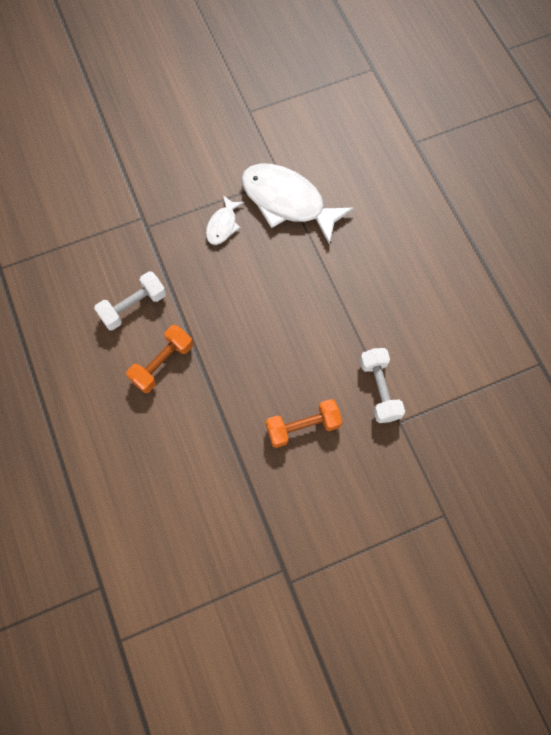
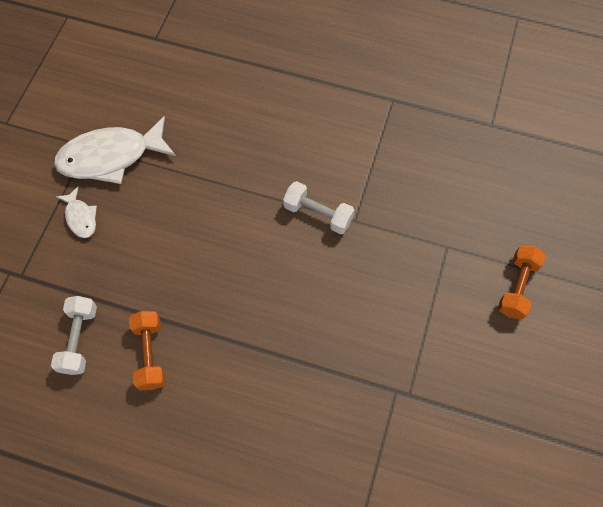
camera: 50 degrees left, 5 degrees down
(303, 427) = (298, 289): orange dumbbell -> orange dumbbell (517, 287)

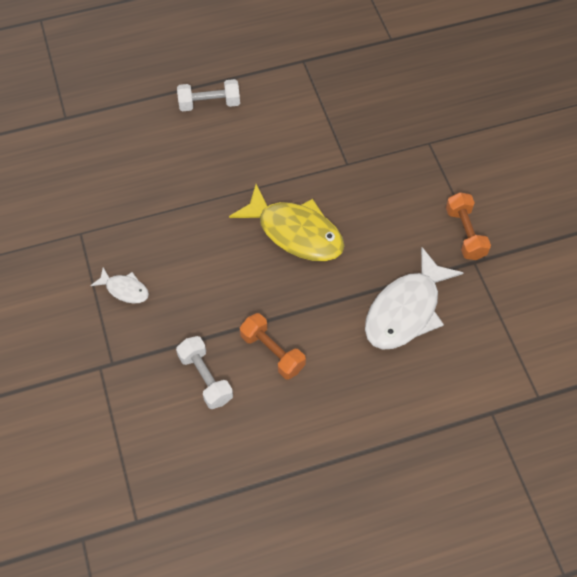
camera: 35 degrees left, 5 degrees down
(110, 157) = (109, 229): white fish -> white fish (406, 310)
(257, 256) = (295, 232): none -> yellow fish
(318, 214) = (316, 175): white dumbbell -> white dumbbell (209, 104)
(517, 287) = (499, 141): orange dumbbell -> orange dumbbell (465, 233)

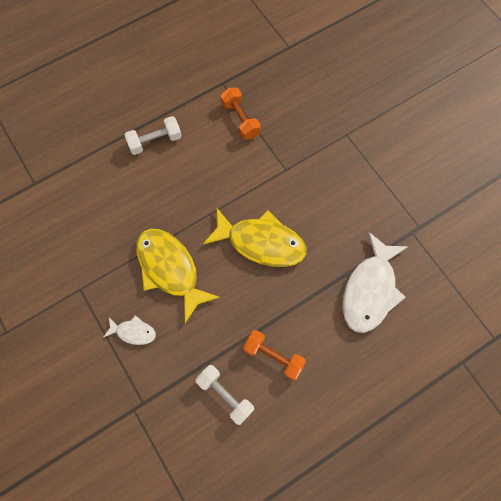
camera: 15 degrees left, 10 degrees up
(185, 236) = (170, 269): none -> yellow fish
(465, 233) = (397, 209): orange dumbbell -> orange dumbbell (240, 119)

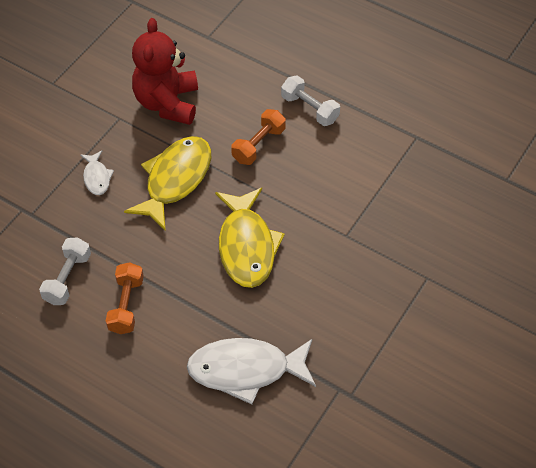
camera: 65 degrees right, 15 degrees down
(86, 244) = (167, 103): none -> red teddy bear
(240, 119) = (382, 171): orange dumbbell -> orange dumbbell (258, 145)

